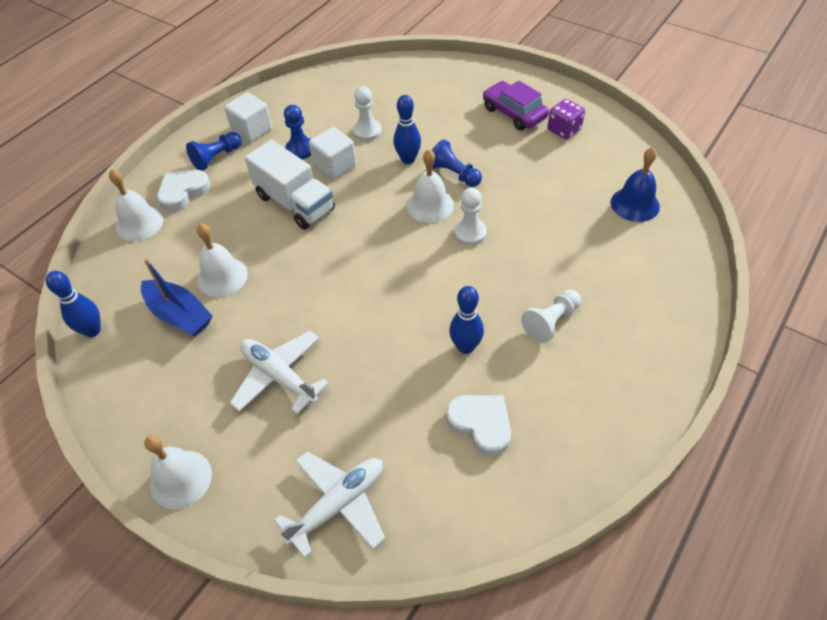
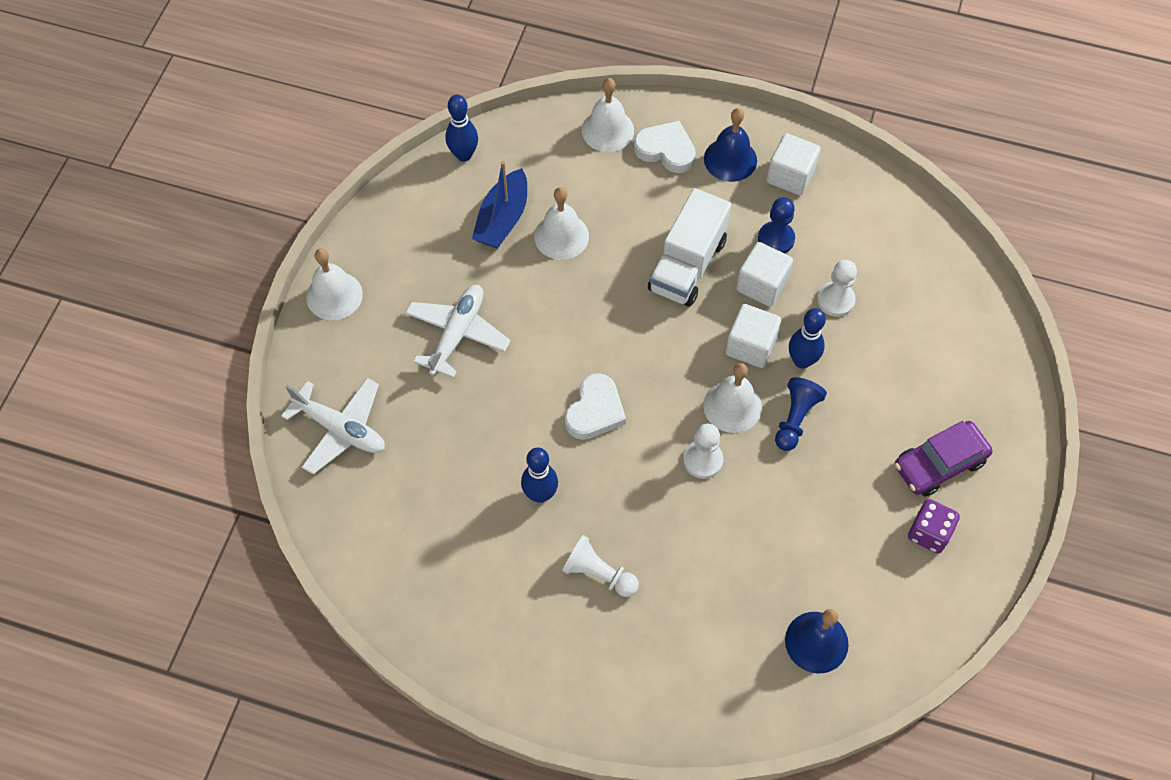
camera: 70 degrees right, 10 degrees up
(216, 158) = (730, 159): blue pawn -> blue bell
(383, 183) = (750, 346): none -> white cube
(481, 424) = (452, 530): white heart -> white heart (595, 411)
(514, 113) = (939, 464): purple car -> purple car turned 150 degrees counterclockwise

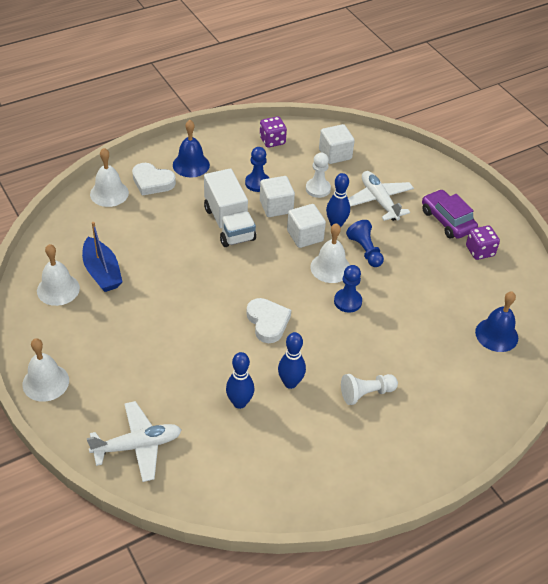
camera: 50 degrees left, 15 degrees down
(457, 334) = (146, 345): white plane -> white plane (379, 201)
(464, 155) = (39, 258): blue bowling pin -> blue bowling pin (239, 403)
(561, 236) = (146, 257): white bell -> white bell (58, 289)
(666, 150) = (152, 182): white heart -> white heart turned 135 degrees counterclockwise
(703, 460) = (347, 301): white pawn -> blue pawn
(790, 176) = (229, 152): white cube -> white cube (335, 154)
(858, 197) = (272, 141): none -> purple dice
(939, 464) = (447, 220): purple car -> purple car turned 135 degrees clockwise

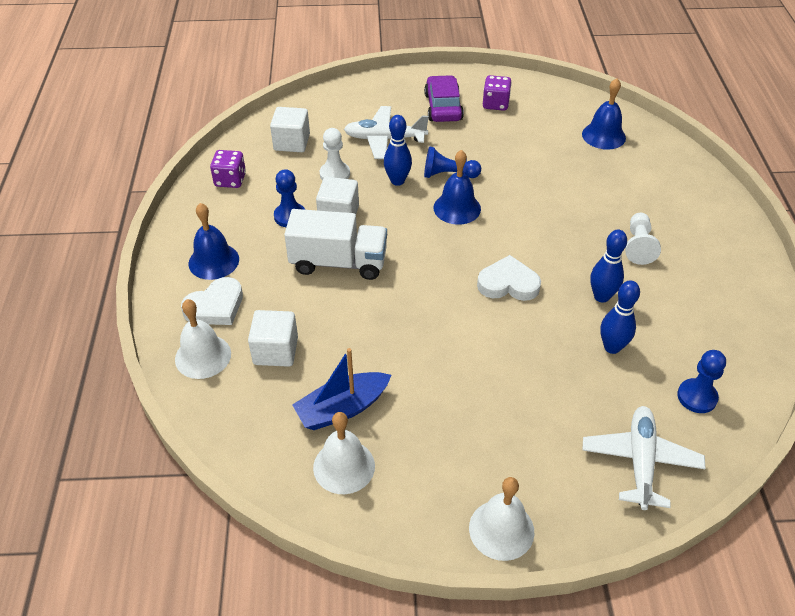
camera: 60 degrees left, 0 degrees up
(102, 272) = (342, 408): blue boat -> blue boat turned 150 degrees clockwise
(305, 236) = (398, 209): white cube -> white cube (275, 351)
(330, 267) = (457, 208): white bell -> blue bell
(347, 301) = (511, 213): blue pawn -> blue pawn (697, 397)
(447, 220) = (443, 107): purple car -> purple car turned 90 degrees clockwise

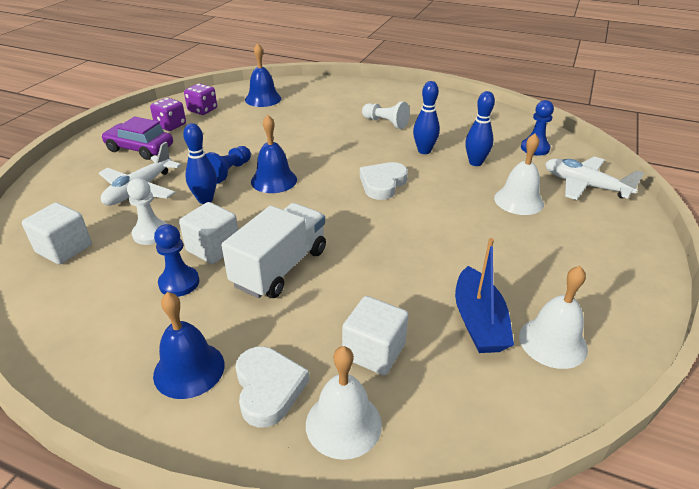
camera: 65 degrees left, 10 degrees down
(230, 180) = (63, 315): purple dice -> purple dice (202, 110)
(501, 529) = (639, 266): white bell -> white bell (518, 200)

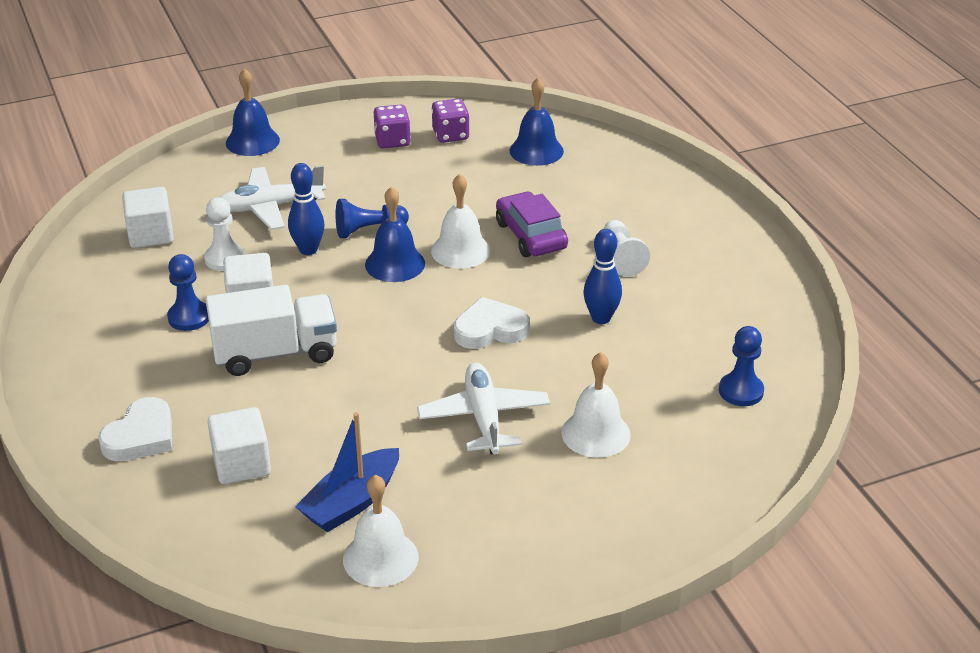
camera: 45 degrees right, 0 degrees up
(140, 148) = (328, 157): purple car -> purple car (531, 235)
(189, 369) = (113, 388): blue bell -> blue bell (252, 141)
(343, 424) = (151, 492): white bell -> white bell (460, 250)
(475, 162) = (632, 365): blue bowling pin -> none
(585, 186) = (705, 467): white plane -> white plane (484, 418)

